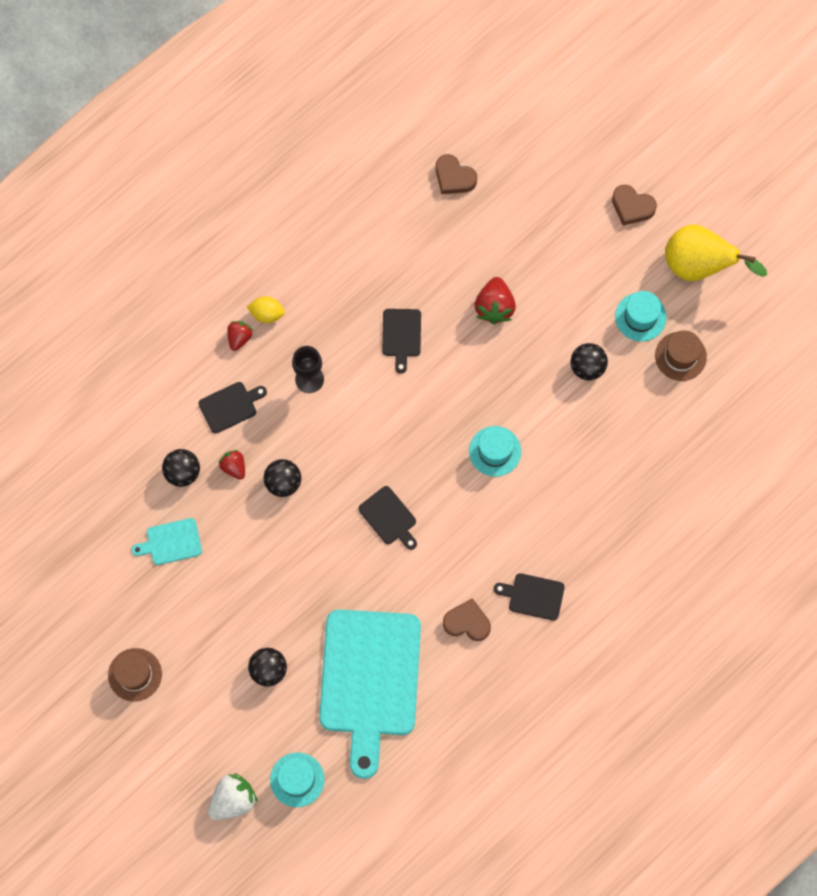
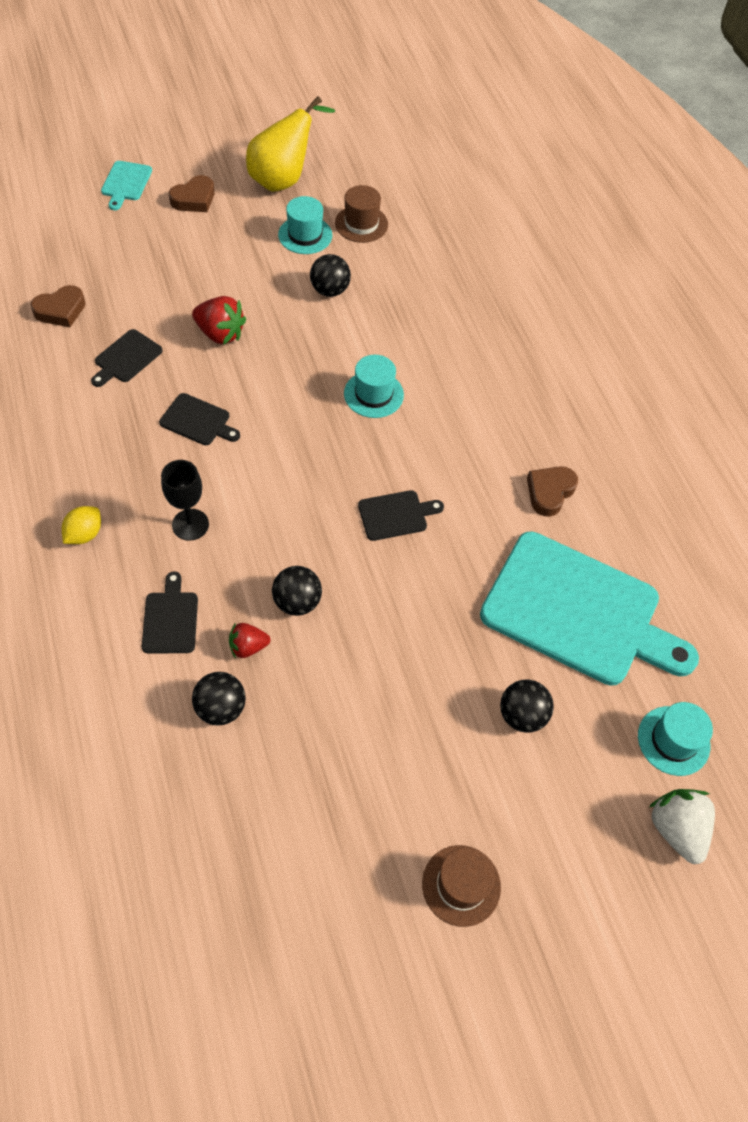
camera: 70 degrees left, 15 degrees down
(171, 542) = (304, 761): turquoise cutting board -> turquoise cutting board (126, 183)
(239, 338) = (93, 574): red strawberry -> none
(533, 596) = (546, 425): black cutting board -> black cutting board (126, 358)

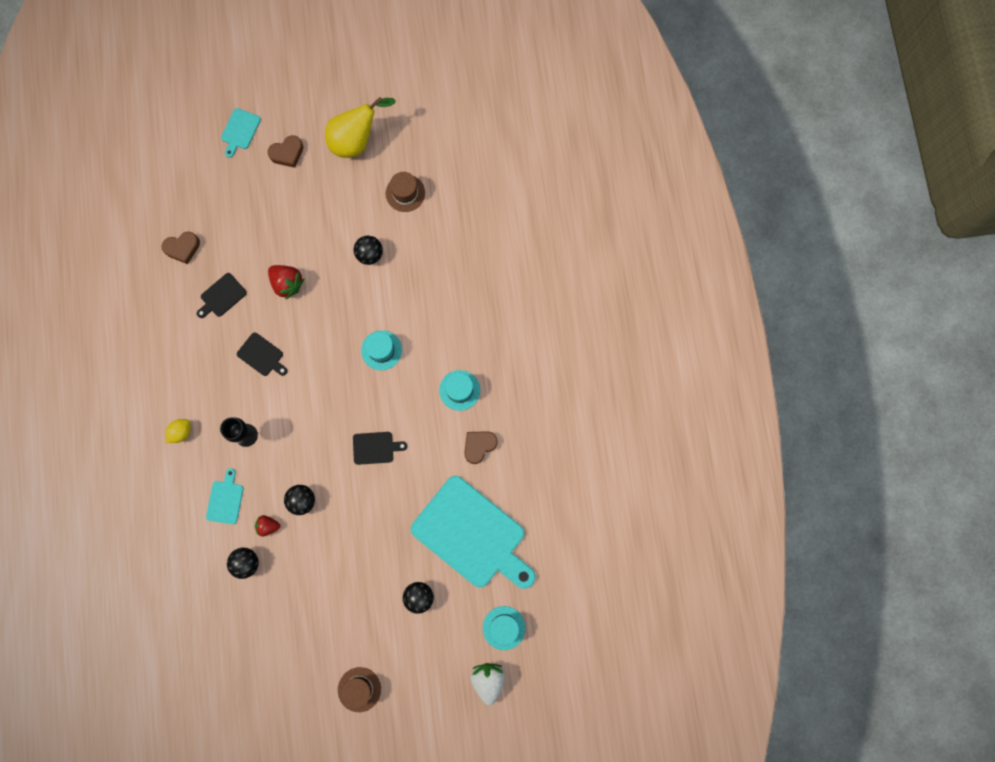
camera: 15 degrees right, 20 degrees up
(170, 619) = (225, 500): black cutting board -> turquoise cutting board
(305, 235) = (362, 199): turquoise hat -> turquoise hat (459, 390)

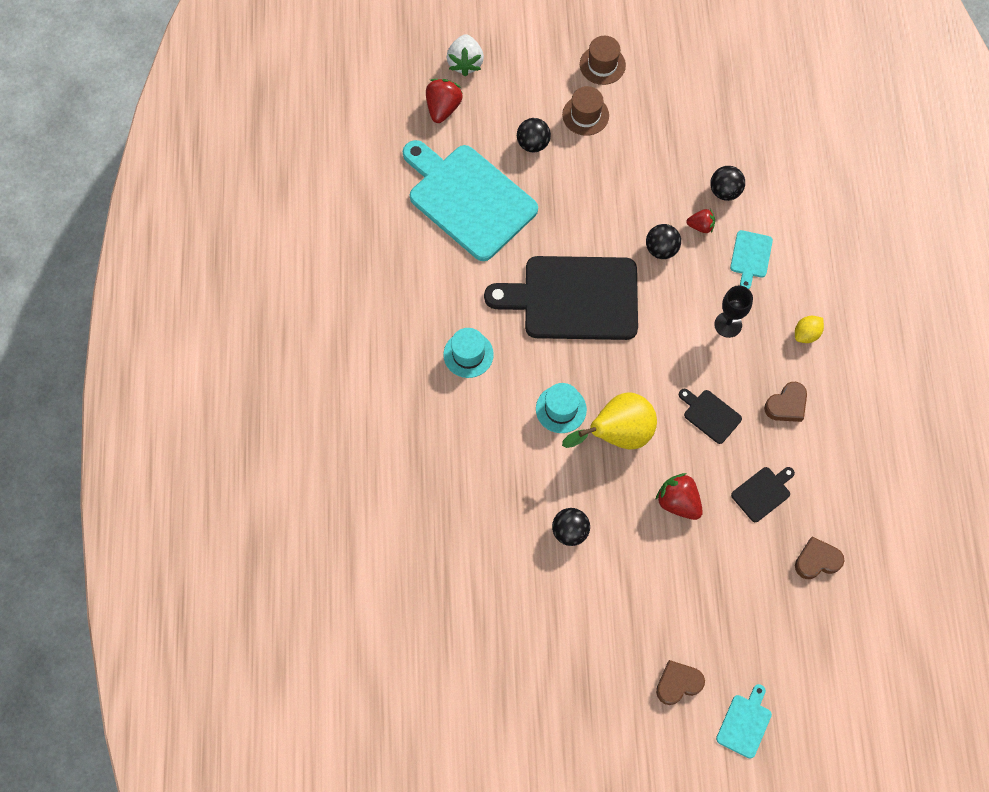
camera: 175 degrees left, 10 degrees down
(356, 140) = (581, 694): yellow pear -> yellow pear (617, 434)
(375, 448) = (573, 298): black cutting board -> black cutting board, size x2.39
(405, 193) = (518, 611): brown hat -> brown hat (585, 115)
(479, 446) = (451, 290): brown heart -> brown heart (786, 405)
(504, 628) = (443, 108): turquoise hat -> red strawberry

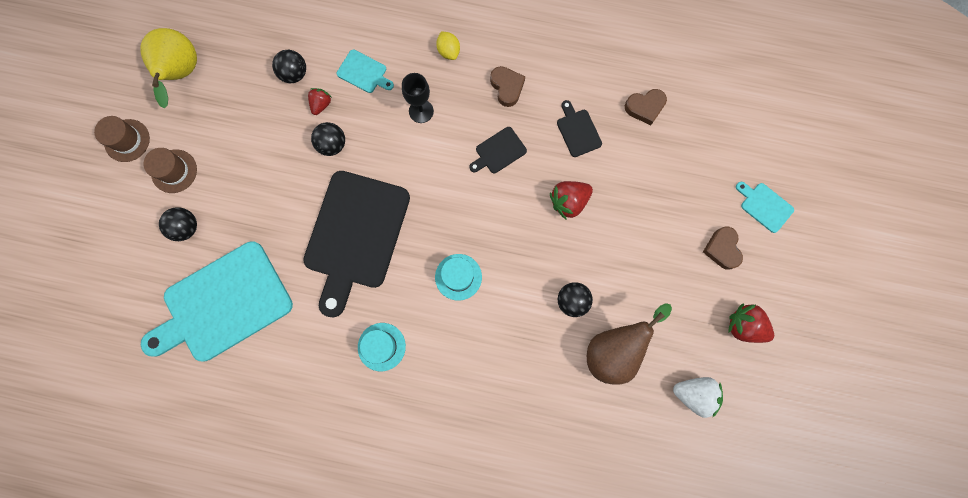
camera: 75 degrees left, 10 degrees up
(443, 108) = (116, 303): red strawberry -> red strawberry (744, 326)
(465, 63) = (74, 268): white strawberry -> white strawberry (694, 394)
(530, 588) = (614, 350): none -> brown pear
(617, 434) = (495, 234): yellow pear -> yellow pear (182, 74)
(817, 560) = (645, 107): brown heart -> brown heart turned 105 degrees counterclockwise

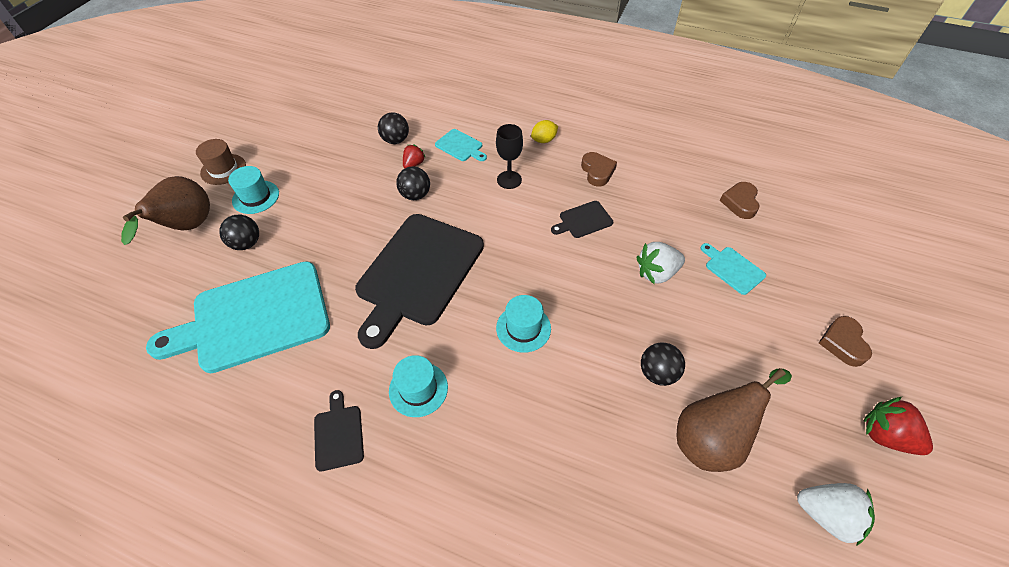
camera: 10 degrees right, 25 degrees down
(122, 218) = (187, 228): none -> brown pear
(174, 171) = (255, 197): brown hat -> turquoise hat
(182, 74) = (295, 129): yellow pear -> none
(448, 51) = (544, 140): yellow lemon -> yellow lemon turned 75 degrees clockwise
(568, 202) = (656, 273): red strawberry -> white strawberry
(578, 131) = (668, 213): black cutting board -> black cutting board (338, 434)
(645, 107) = (740, 203): brown heart -> brown heart turned 105 degrees clockwise
(764, 206) = (888, 306): turquoise cutting board -> turquoise cutting board (732, 269)

